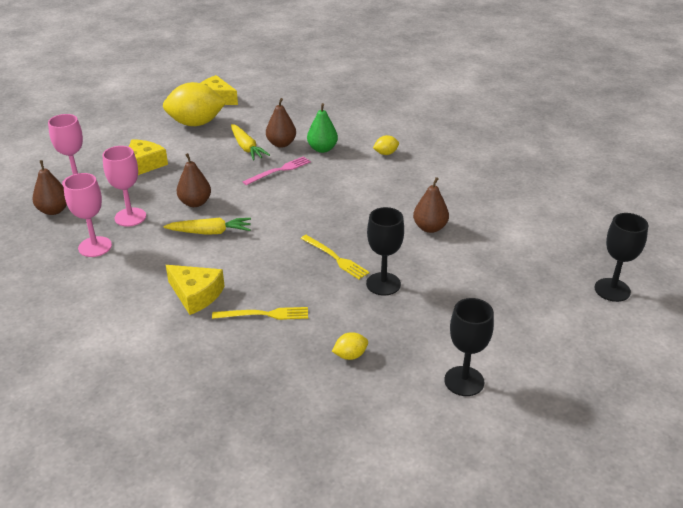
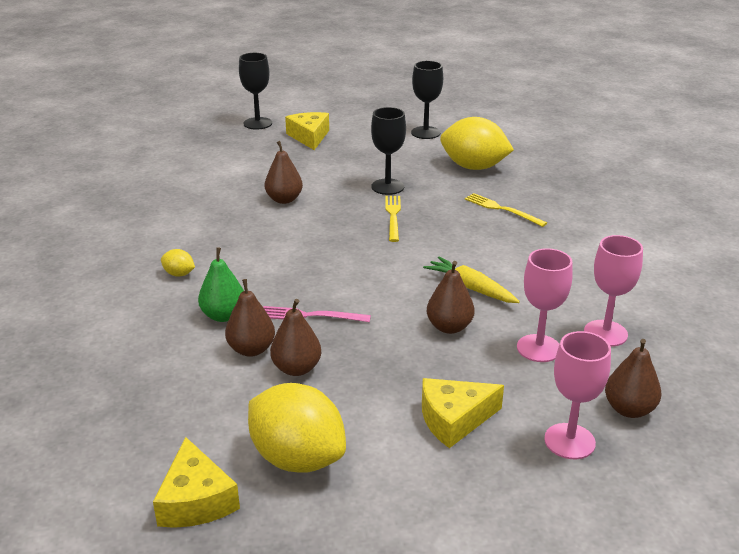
camera: 135 degrees left, 5 degrees down
(196, 295) = (542, 245): yellow cheese -> yellow cheese (309, 137)
(246, 148) = (296, 368): yellow carrot -> brown pear
(350, 355) = (474, 167): yellow lemon -> yellow lemon, size x2.33

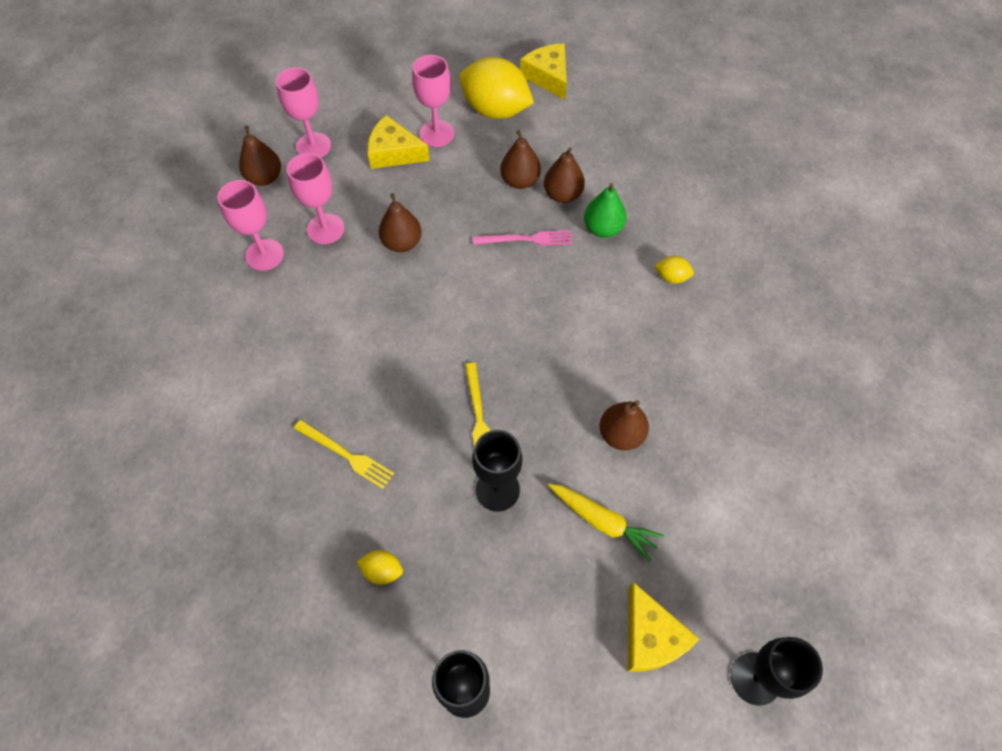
camera: 170 degrees right, 30 degrees up
(391, 436) = (436, 134): none -> pink goblet
(454, 419) = (394, 152): yellow cheese -> yellow cheese turned 135 degrees counterclockwise
(470, 288) = (384, 298): yellow carrot -> yellow carrot (603, 522)
(474, 167) = (382, 571): yellow lemon -> yellow lemon, size x0.43

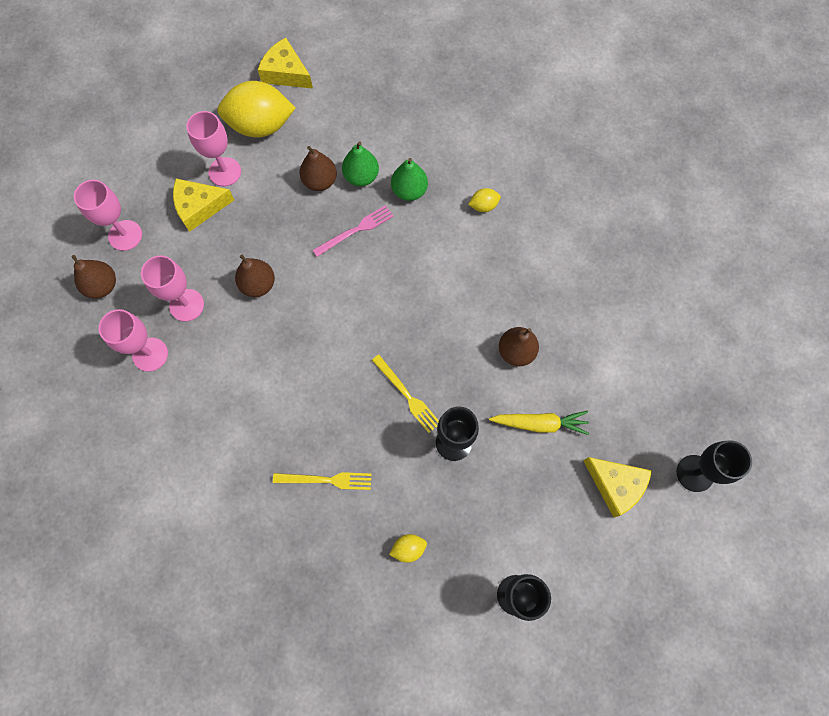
camera: 30 degrees left, 10 degrees up
(562, 195) = (361, 177): brown pear -> green pear

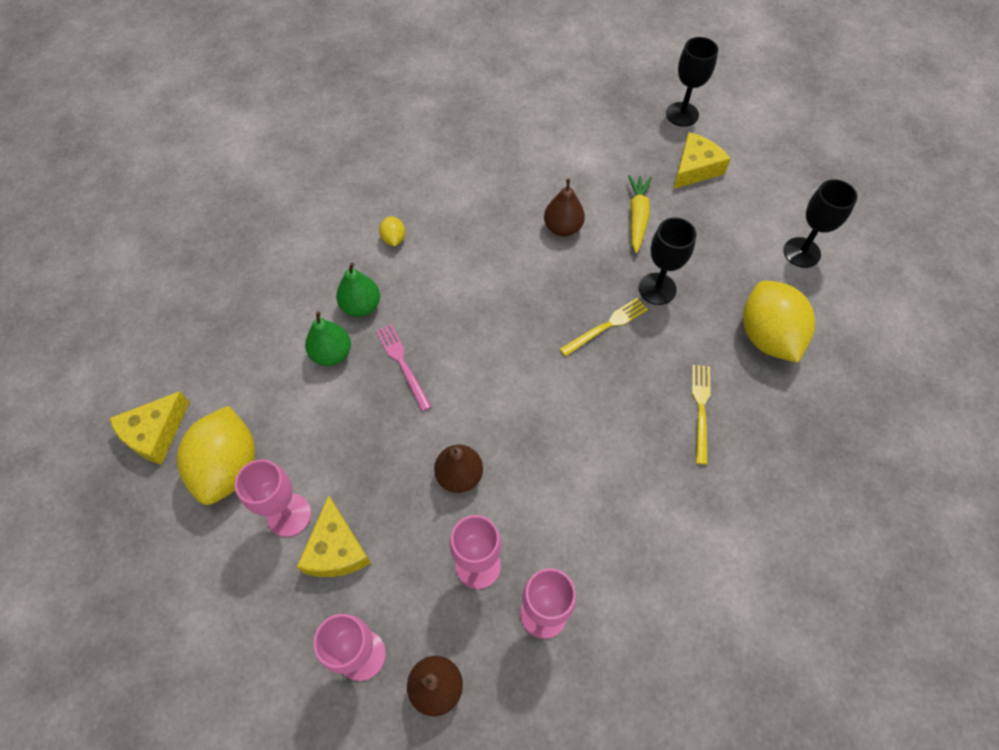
camera: 85 degrees left, 10 degrees down
(320, 181) = (328, 399): brown pear -> none
(408, 548) = (767, 336): yellow lemon -> yellow lemon, size x2.33

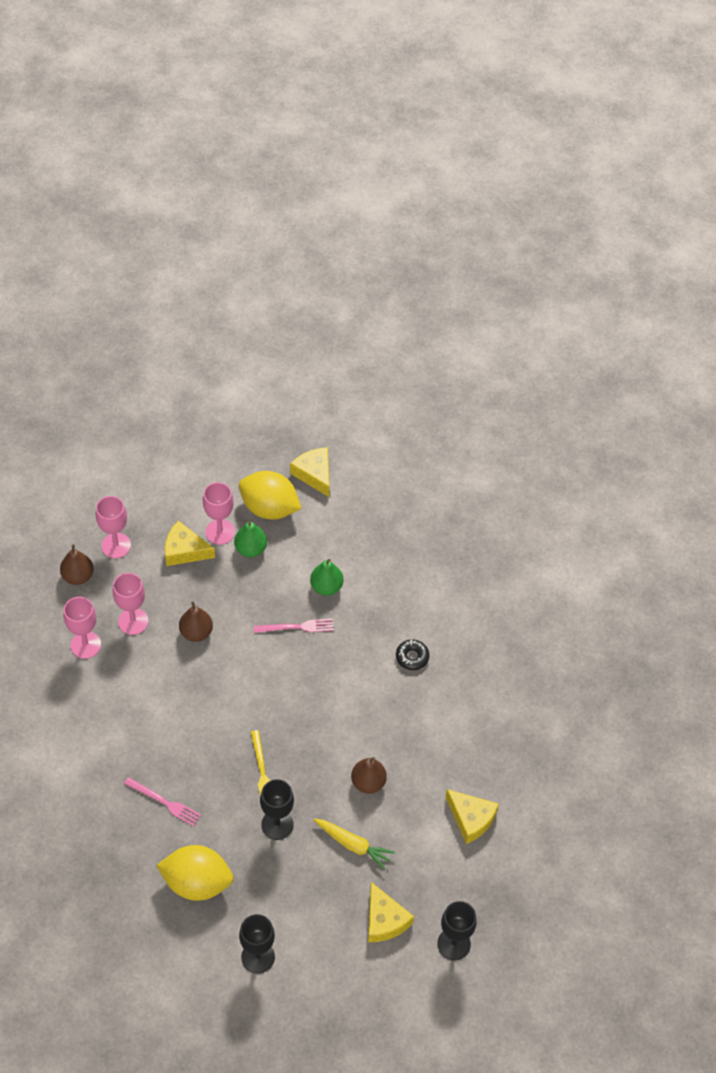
camera: 110 degrees right, 5 degrees down
(361, 306) = (358, 616): green pear -> green pear (250, 549)
(393, 239) = (412, 657): yellow lemon -> black donut
(554, 137) = (471, 819): none -> yellow cheese
(701, 409) = (164, 802): yellow fork -> pink fork

